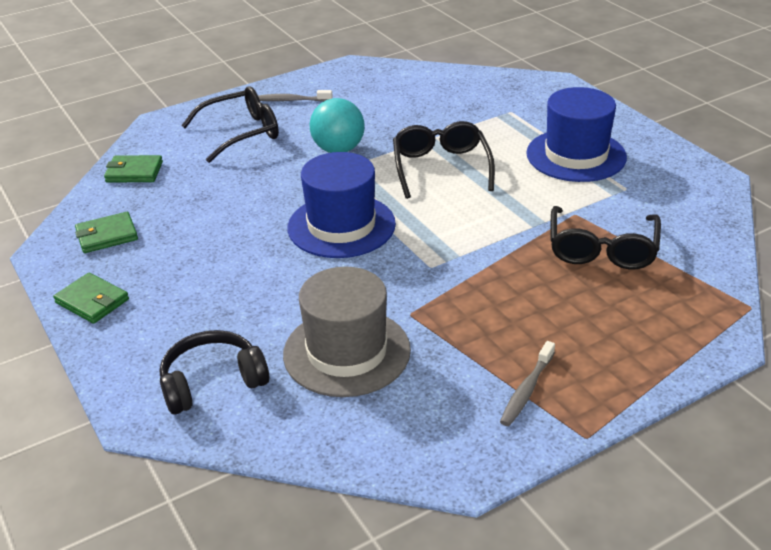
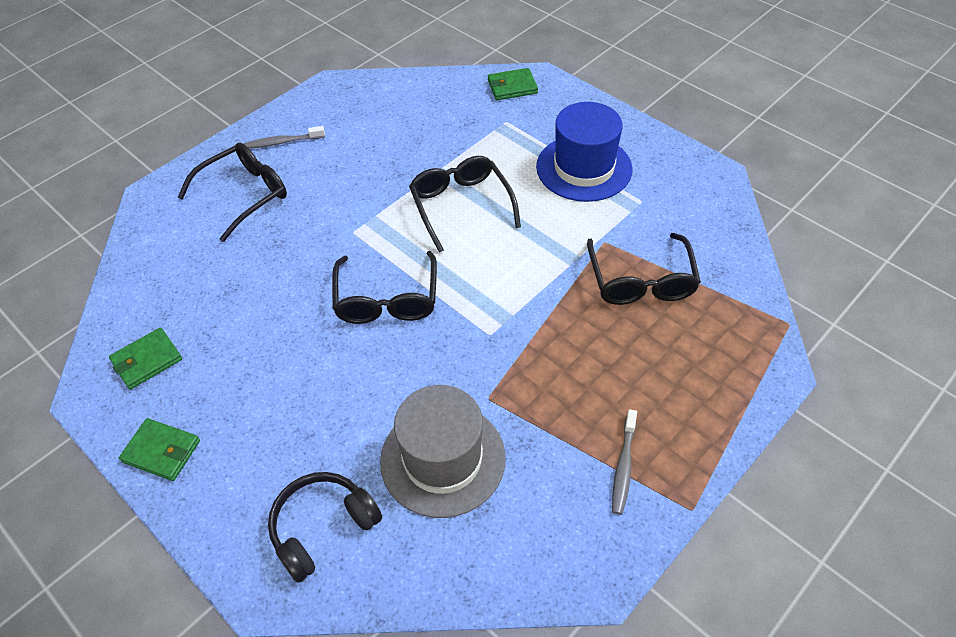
camera: 15 degrees left, 15 degrees up
(134, 172) = (147, 268): green wallet -> green wallet (512, 87)
(338, 149) = (352, 200): turquoise ball -> none
(341, 226) = (387, 300): blue hat -> black glasses

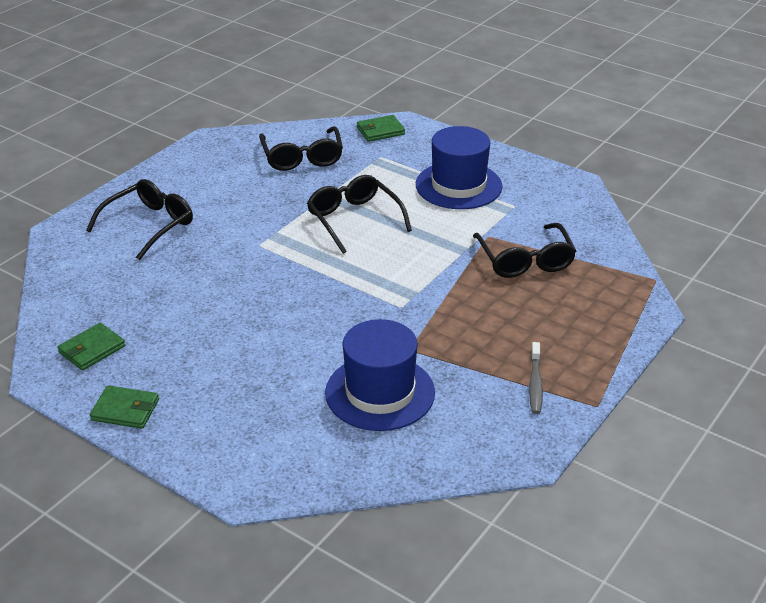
camera: 10 degrees left, 15 degrees down
(283, 142) = (175, 184): grey toothbrush -> none
(323, 528) = (286, 447): black headphones -> none
(387, 300) = (303, 290): black glasses -> black glasses (302, 157)
(442, 459) = (380, 392): grey hat -> blue hat

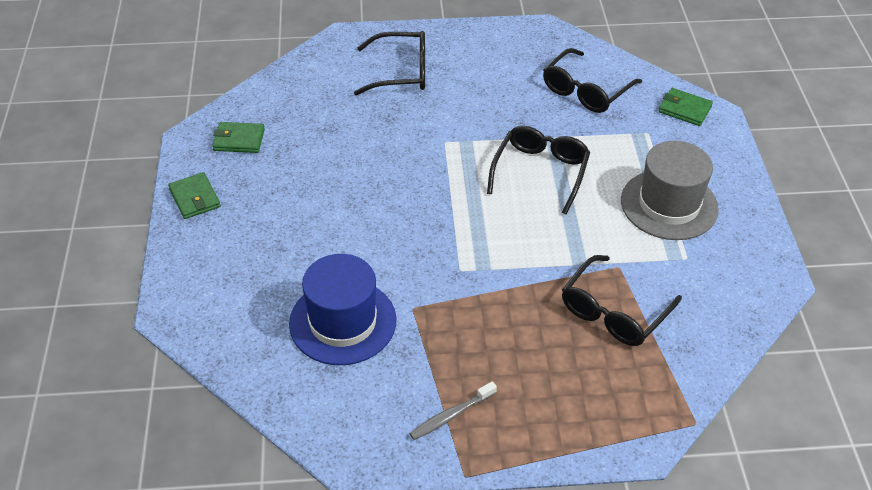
camera: 50 degrees right, 10 degrees up
(458, 185) = (669, 204): blue hat -> grey hat

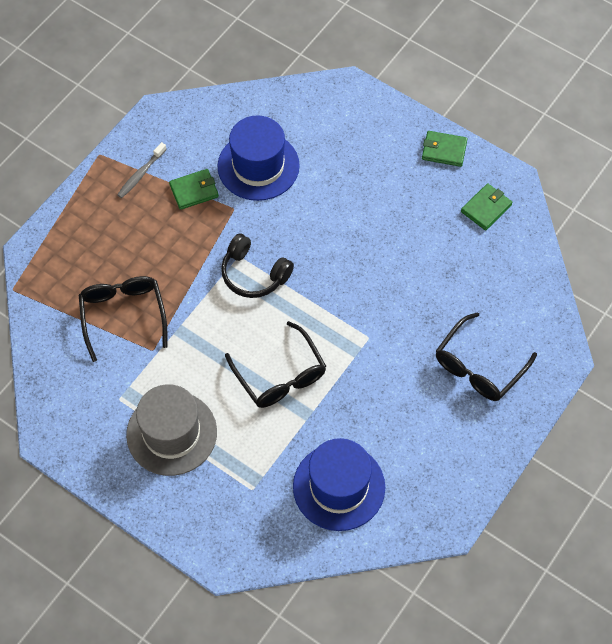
camera: 130 degrees right, 15 degrees up
(451, 415) = (141, 174): grey toothbrush -> grey toothbrush turned 150 degrees counterclockwise
(467, 247) = (254, 274): none -> black headphones
(585, 91) = (339, 487): black glasses -> blue hat
(684, 109) = (251, 544): green wallet -> green wallet (194, 191)

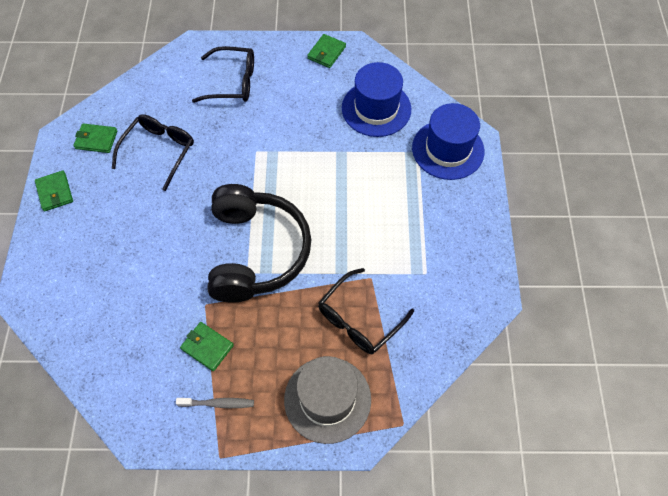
camera: 125 degrees left, 0 degrees up
(171, 433) = (422, 222): grey hat -> grey hat (327, 399)
(254, 274) = (256, 252): black headphones -> black headphones, size x1.86
(258, 166) = (150, 313): blue hat -> blue hat (448, 149)
(280, 376) = (326, 184): black glasses -> black glasses (159, 151)
(457, 488) = (326, 52): none -> green wallet

